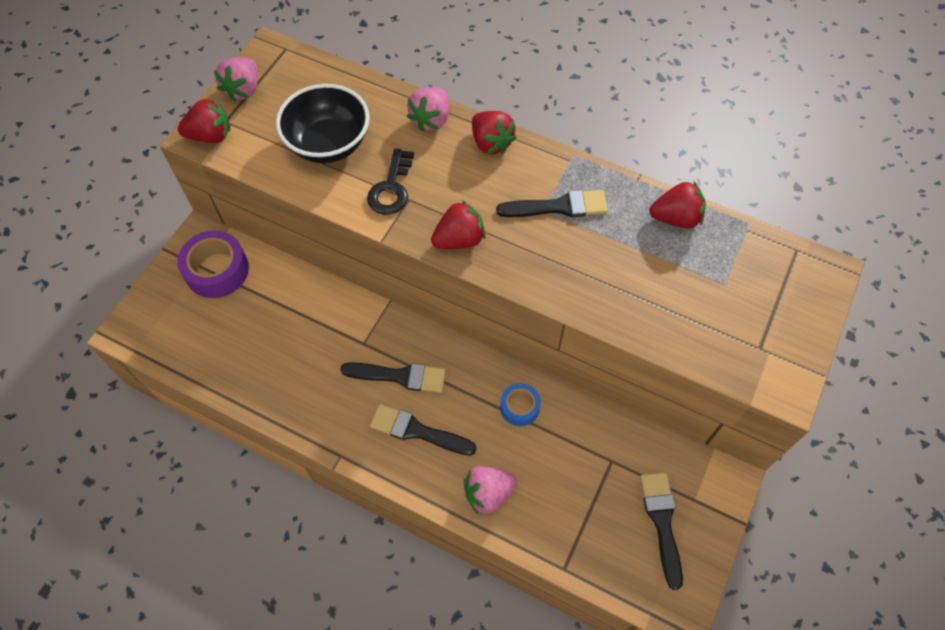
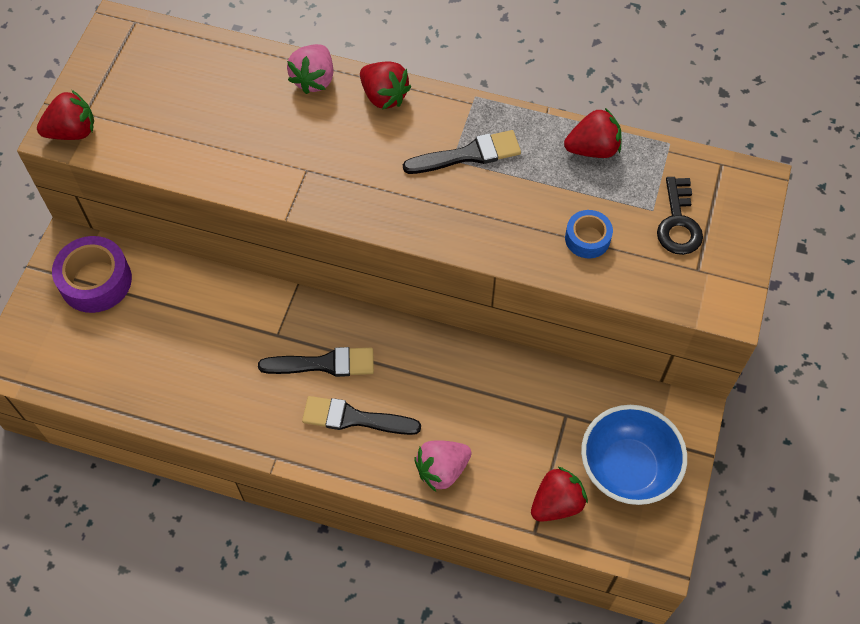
camera: 10 degrees left, 0 degrees up
(243, 90) = (98, 75): pink strawberry -> none
(328, 144) = (206, 122): black bowl -> none
(391, 188) = (285, 160): black key -> black key (678, 223)
(459, 240) = (369, 205): red strawberry -> red strawberry (556, 503)
(519, 407) = (459, 376): blue tape -> blue tape (587, 238)
(662, 522) = (627, 468): black brush -> blue bowl

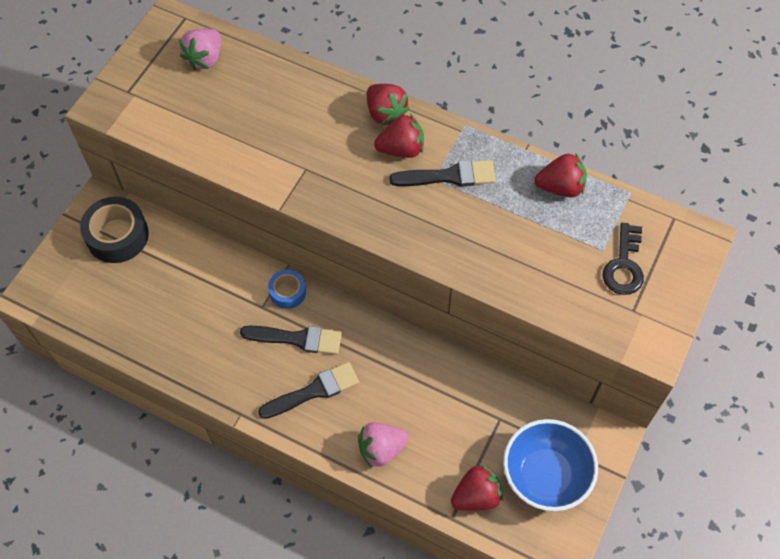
camera: 10 degrees right, 0 degrees up
(72, 132) = (114, 106): red strawberry -> red strawberry (401, 149)
(96, 281) = (117, 236): purple tape -> black tape
(314, 79) = (327, 90): pink strawberry -> pink strawberry (205, 59)
(354, 418) = (314, 391): black brush -> black brush turned 135 degrees clockwise
(587, 238) = (539, 267): blue tape -> blue tape (287, 292)

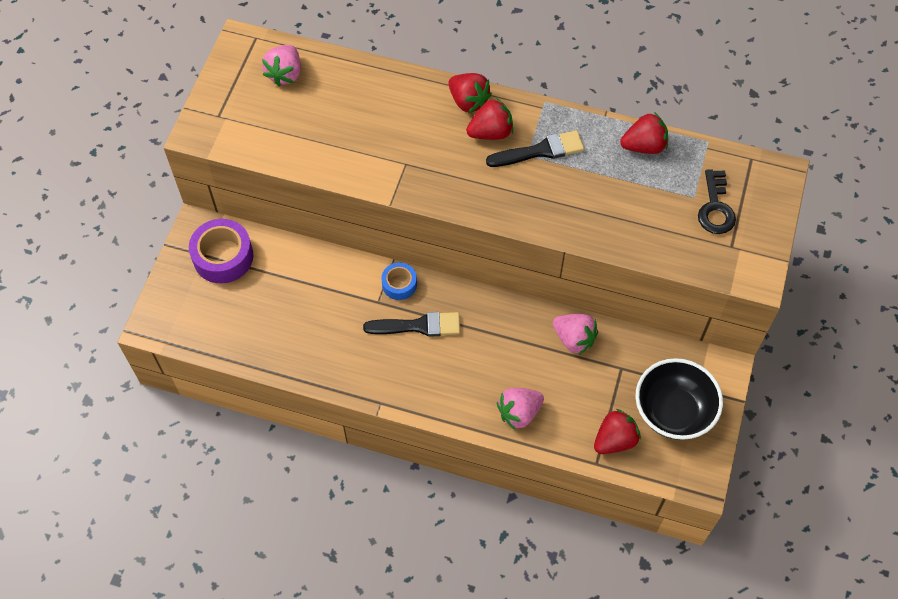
camera: 10 degrees left, 0 degrees up
(117, 236) = (223, 257): black tape -> purple tape
(314, 391) = (445, 371): black brush -> none
(456, 379) = (574, 339): none -> pink strawberry
(545, 475) = (673, 411): blue bowl -> black bowl

